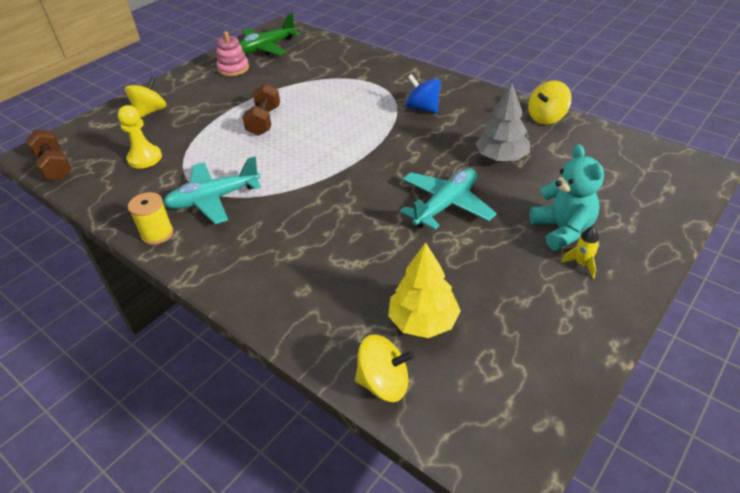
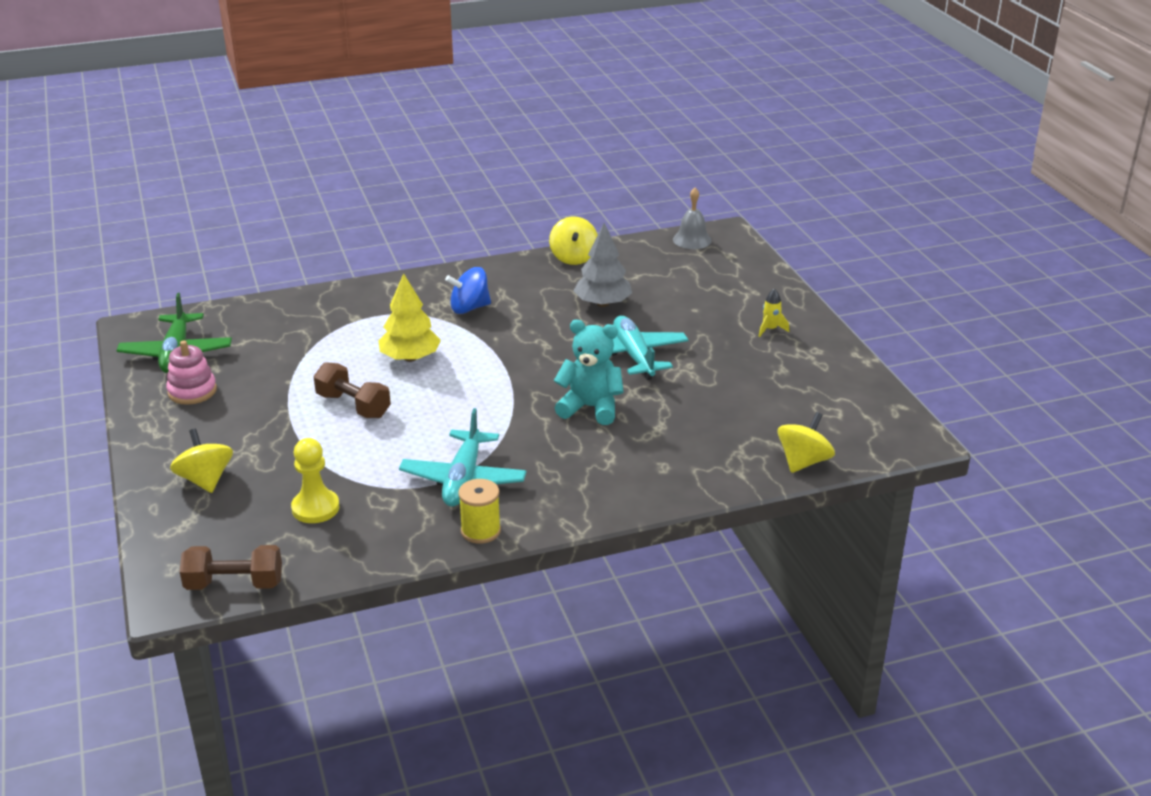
camera: 60 degrees left, 10 degrees down
(423, 321) = (759, 421): yellow tree -> yellow tree (410, 358)
(562, 230) = (725, 319): turquoise teddy bear -> turquoise teddy bear (590, 408)
(660, 157) = (692, 240): none -> grey bell

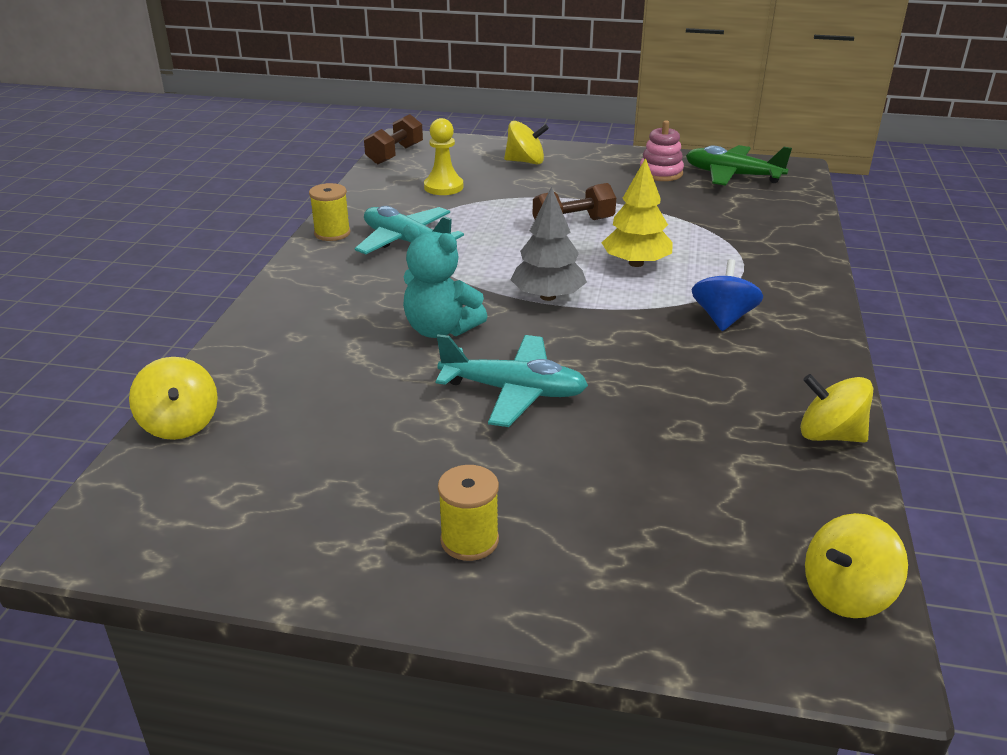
camera: 120 degrees right, 0 degrees up
(590, 408) = (440, 329): turquoise teddy bear -> turquoise teddy bear turned 75 degrees clockwise
(602, 303) = (667, 413): grey tree -> grey tree (548, 296)
(692, 240) = (846, 593): grey bell -> yellow spinning top
(770, 329) = (469, 540): yellow rocket -> yellow spool

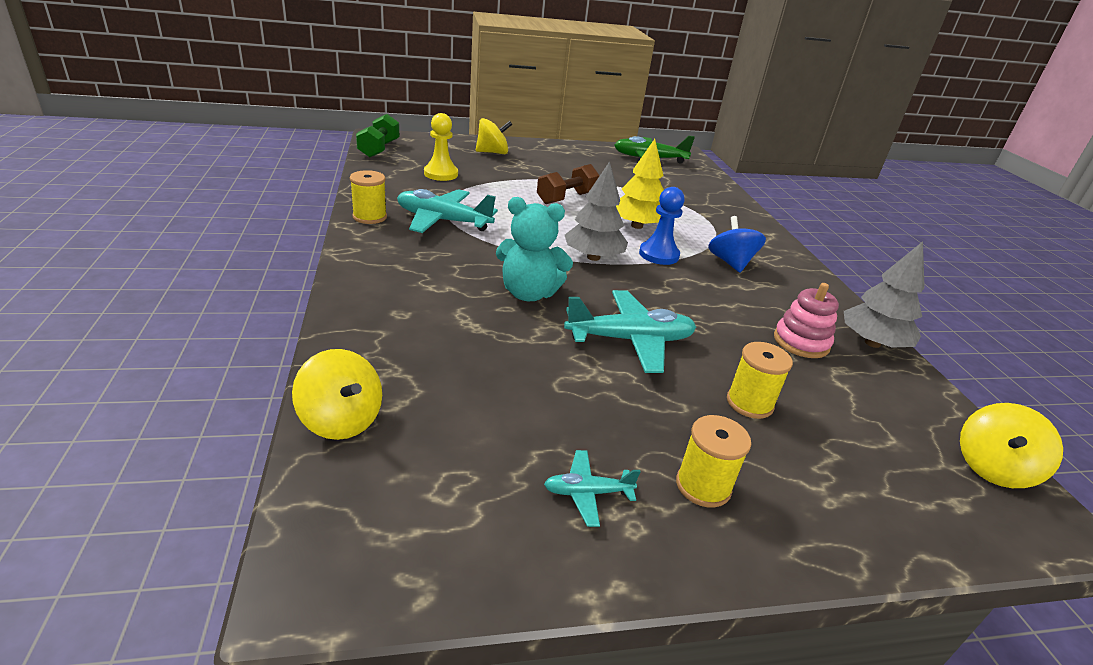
camera: 25 degrees left, 0 degrees up
(349, 523) = (587, 493): none -> turquoise plane
(395, 154) = (379, 149): brown dumbbell -> green dumbbell
(596, 474) = (749, 403): none -> yellow spool
(633, 300) = (658, 255): none -> blue pawn
(661, 173) = (599, 158): pink stacking toy -> pink stacking toy (801, 342)
(829, 435) = (872, 343): yellow spinning top -> grey tree

